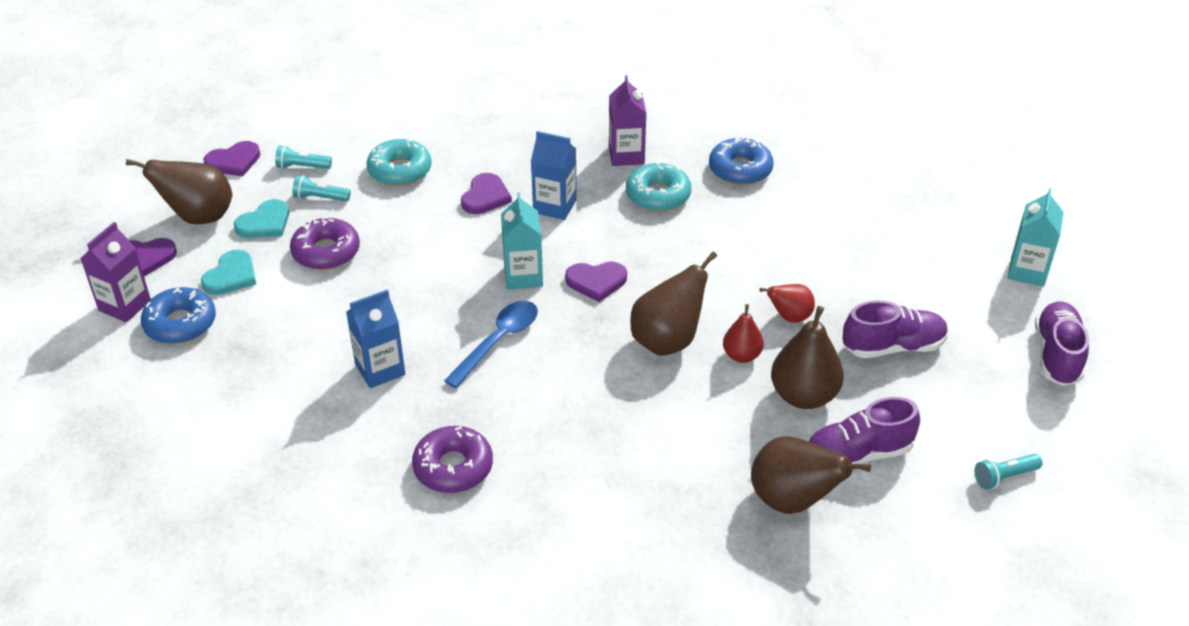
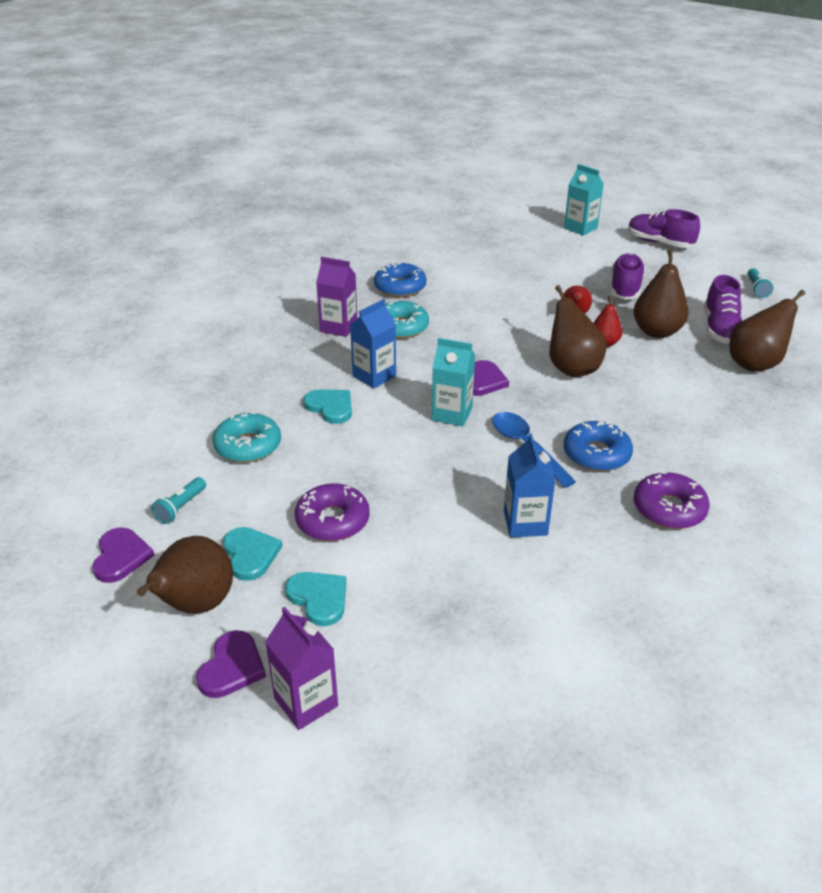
camera: 65 degrees left, 5 degrees down
(180, 324) = (371, 656): blue donut -> blue donut (596, 454)
(320, 198) = (244, 506): turquoise flashlight -> none
(485, 196) = (330, 407): purple heart -> turquoise heart

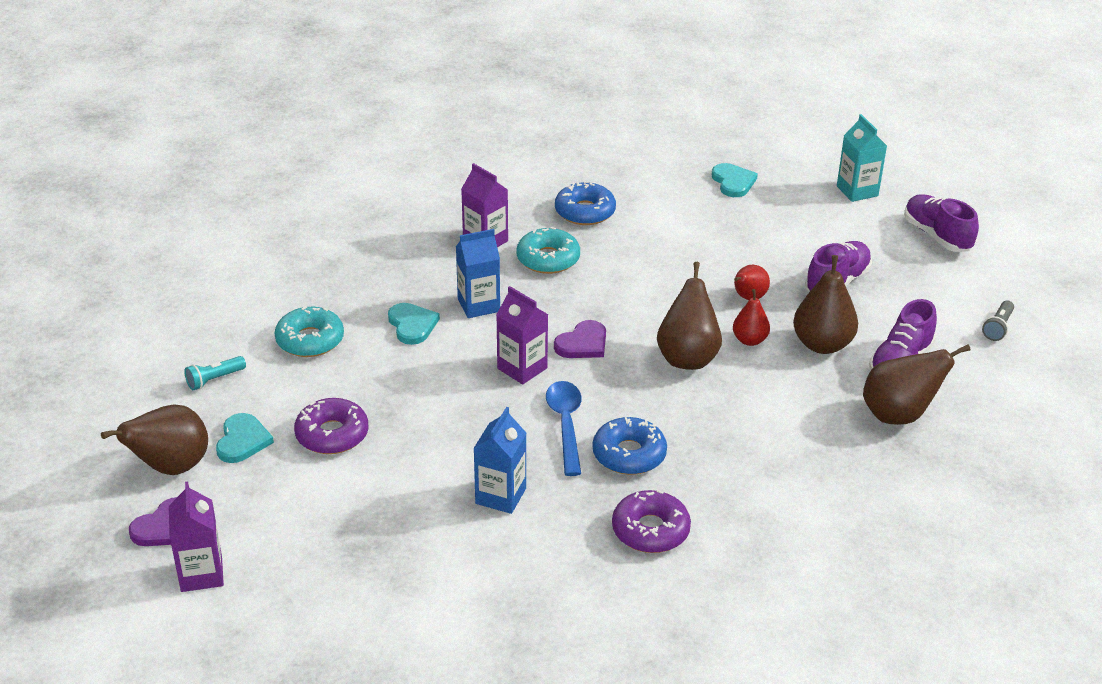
camera: 25 degrees right, 0 degrees up
(121, 557) = (140, 406): purple heart -> none
(319, 598) = (271, 497): turquoise heart -> turquoise heart (733, 182)
(452, 414) = (522, 368): turquoise carton -> purple carton
(756, 289) = (998, 327): turquoise flashlight -> grey flashlight

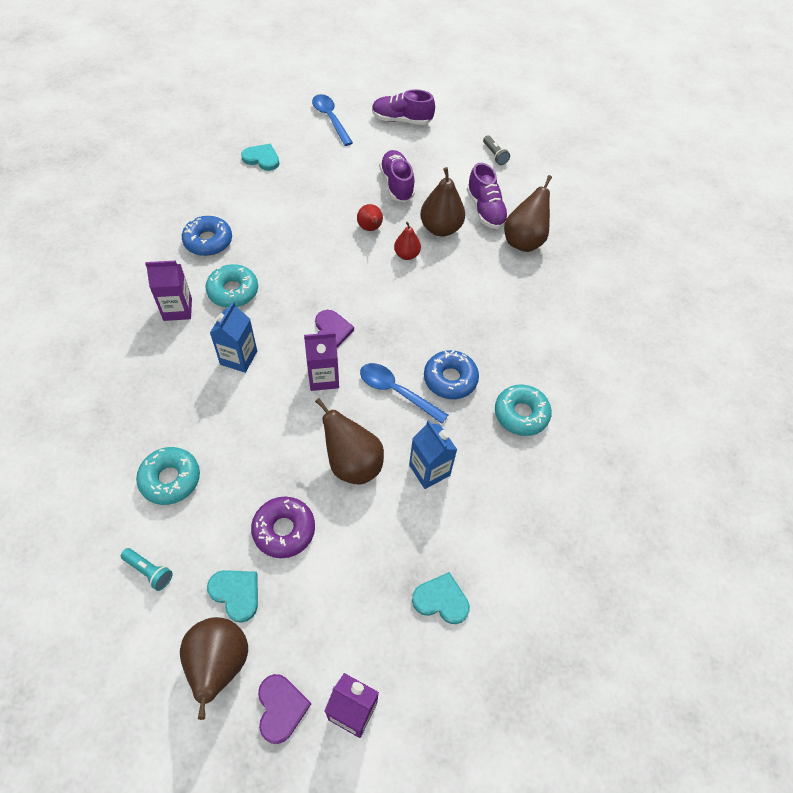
camera: 55 degrees left, 20 degrees up
(214, 380) = (149, 571): turquoise flashlight -> turquoise flashlight turned 60 degrees counterclockwise
(412, 325) = (219, 407): turquoise heart -> turquoise heart (441, 600)
(650, 530) = (521, 414): purple donut -> turquoise donut
(688, 358) = (394, 292): brown pear -> brown pear (352, 463)
(857, 191) = (330, 119): turquoise carton -> blue spoon

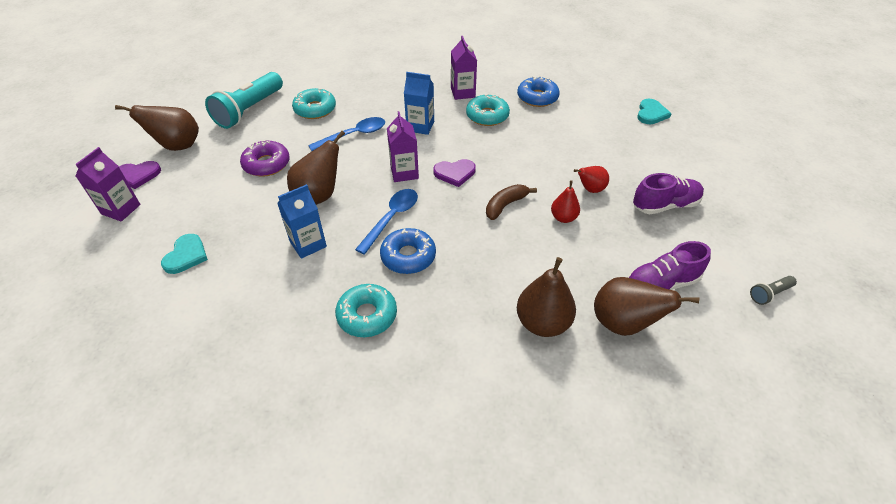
camera: 90 degrees right, 10 degrees down
(149, 571) = (249, 110): turquoise flashlight -> turquoise flashlight, size x2.27
(236, 593) = (223, 147): turquoise heart -> none
(330, 119) = (738, 150): blue spoon -> blue spoon (354, 135)
(385, 294) = (505, 205): none -> brown banana
(401, 120) = (775, 204): purple shoe -> none
(440, 228) = (613, 244): brown pear -> brown pear (542, 323)

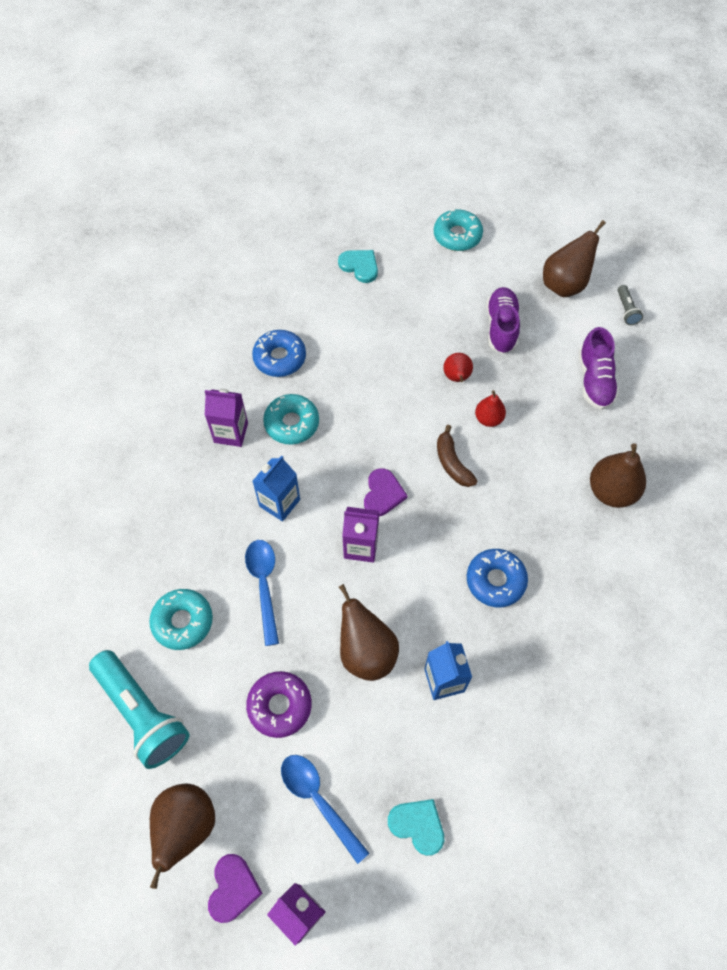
camera: 70 degrees left, 15 degrees up
(367, 315) = (562, 641): turquoise donut -> turquoise donut (457, 236)
(391, 218) = (433, 581): blue spoon -> blue spoon (318, 800)
(623, 323) = (628, 429): brown pear -> brown pear (564, 285)

